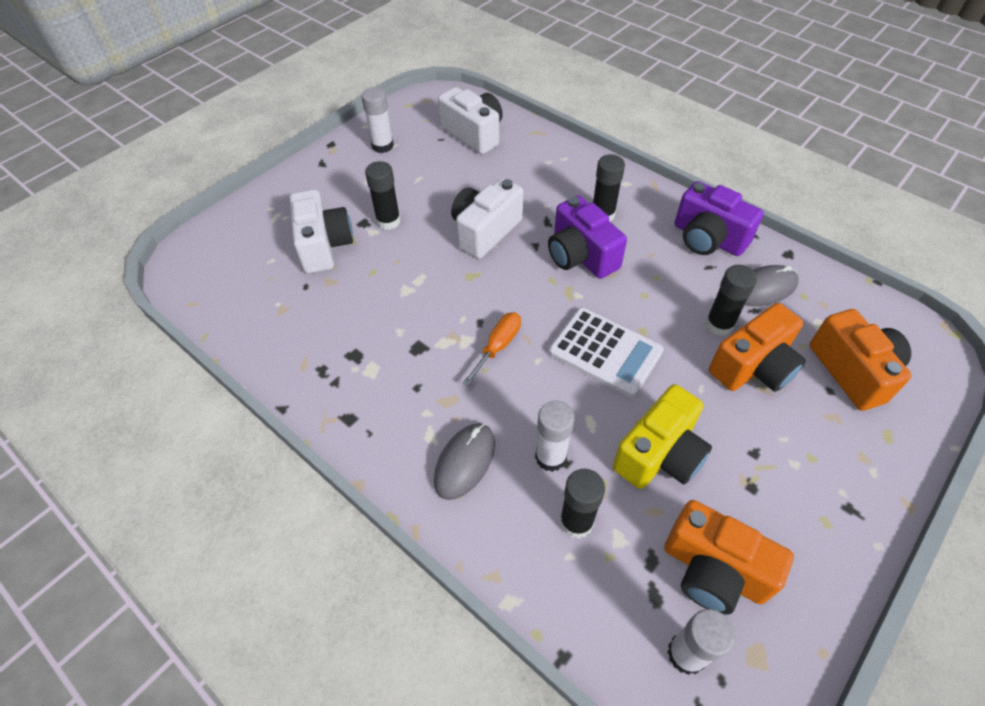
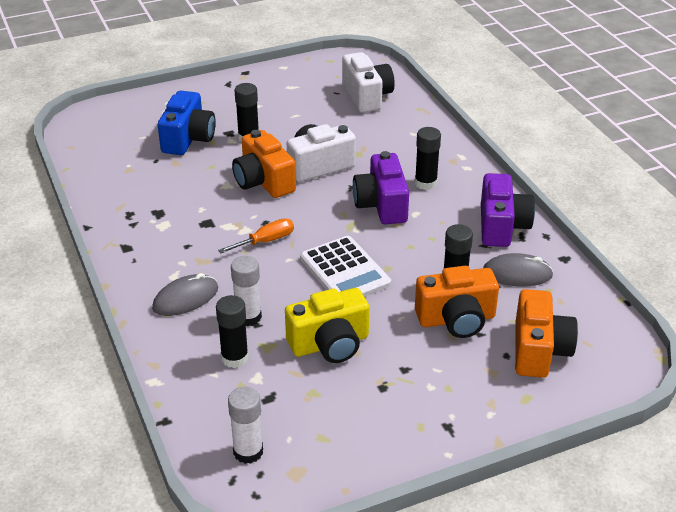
camera: 25 degrees right, 15 degrees down
(324, 245) = (188, 139): white camera -> blue camera
(382, 146) = (285, 85): white glue stick -> none
(708, 238) = (502, 226): purple camera -> purple camera turned 150 degrees counterclockwise
(713, 570) = (308, 419): orange camera -> orange camera (263, 181)

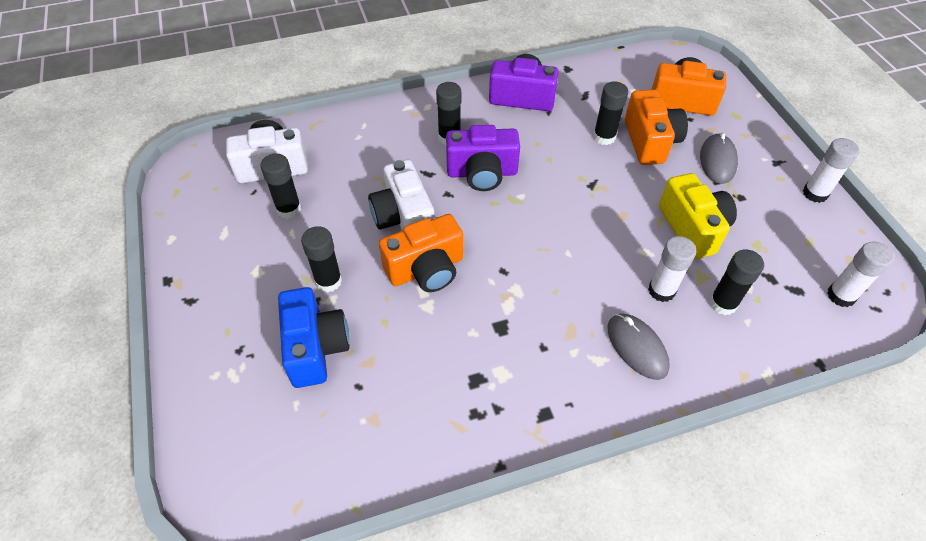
camera: 85 degrees left, 15 degrees up
(188, 139) = (315, 347): blue camera -> blue camera turned 60 degrees clockwise
(266, 241) = (537, 271): orange screwdriver -> none
(320, 110) = (289, 209): none -> black glue stick
(345, 271) = (587, 209): white calculator -> none
(400, 455) = (815, 193): none -> white glue stick
(517, 274) = (588, 98): grey mouse -> grey mouse (717, 161)

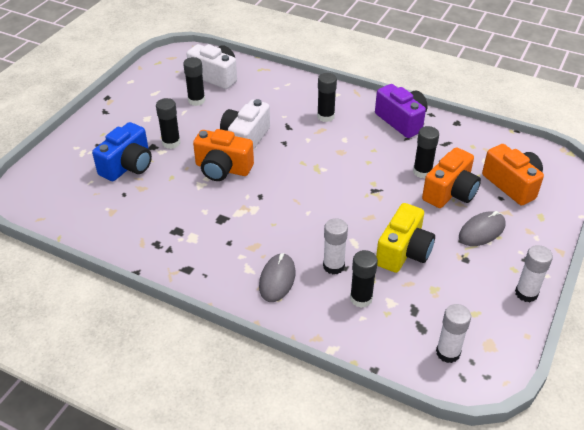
camera: 45 degrees right, 10 degrees down
(482, 173) = (318, 144): purple camera -> none

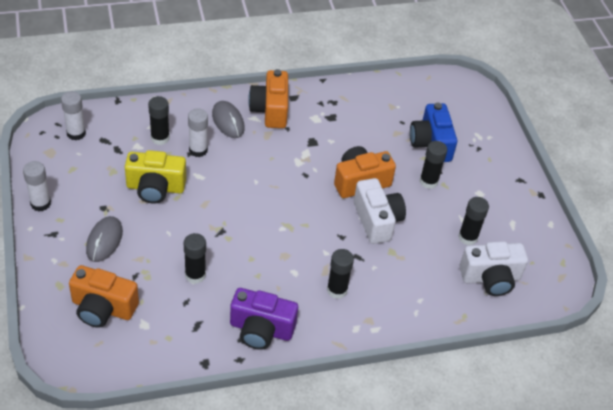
camera: 135 degrees right, 5 degrees up
(403, 252) = (155, 188): yellow camera -> yellow camera turned 75 degrees counterclockwise
(450, 192) = (155, 266): orange camera -> orange camera (270, 110)

